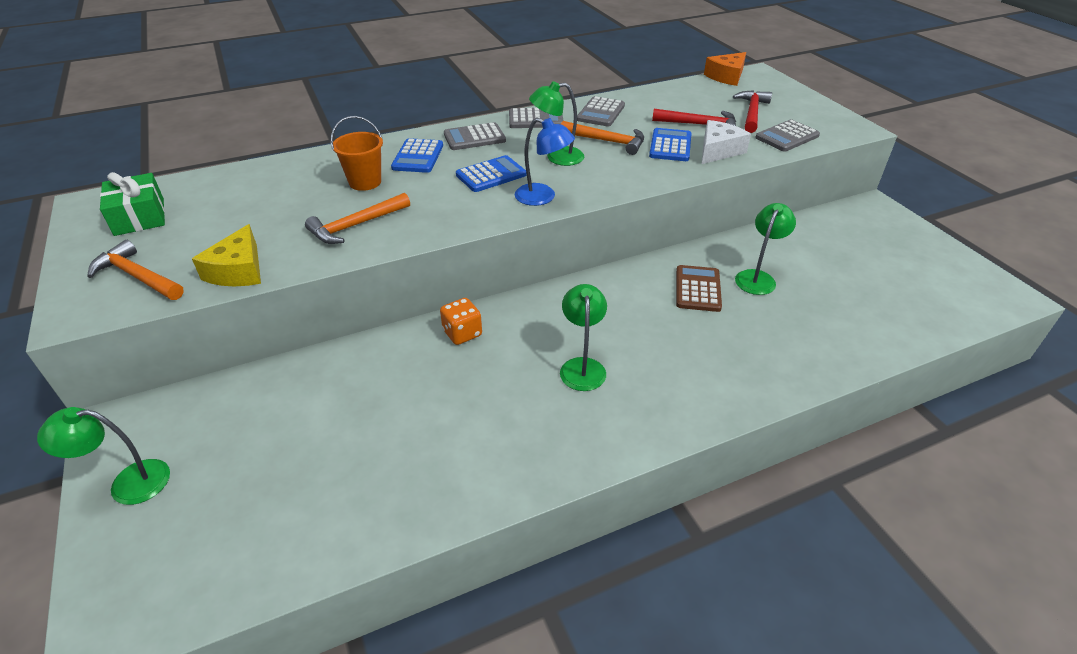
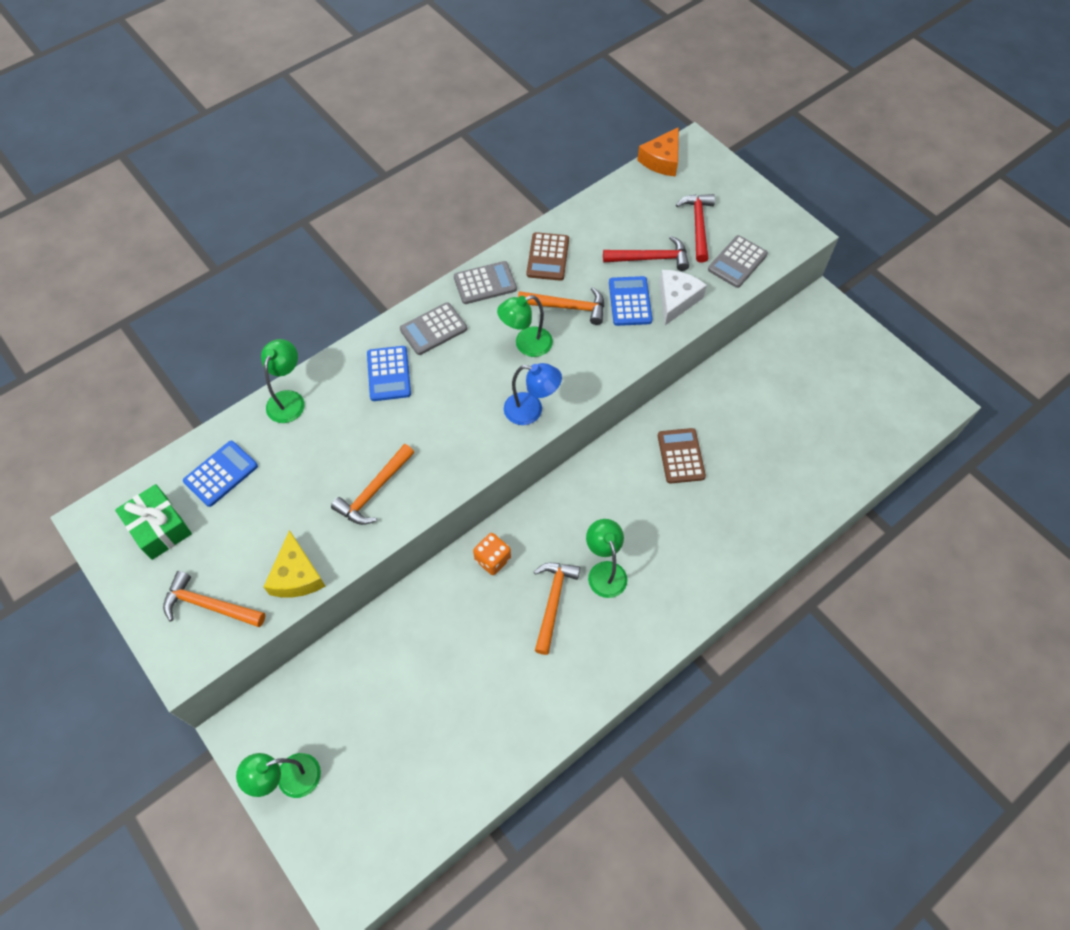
camera: 15 degrees left, 20 degrees up
(365, 182) = (353, 426): orange bucket -> none
(491, 175) = (471, 387): blue calculator -> blue calculator (221, 474)
(513, 382) = (553, 602): none -> orange hammer
(600, 113) = (548, 257): grey calculator -> brown calculator
(757, 277) = (729, 429): green lamp -> green lamp (289, 399)

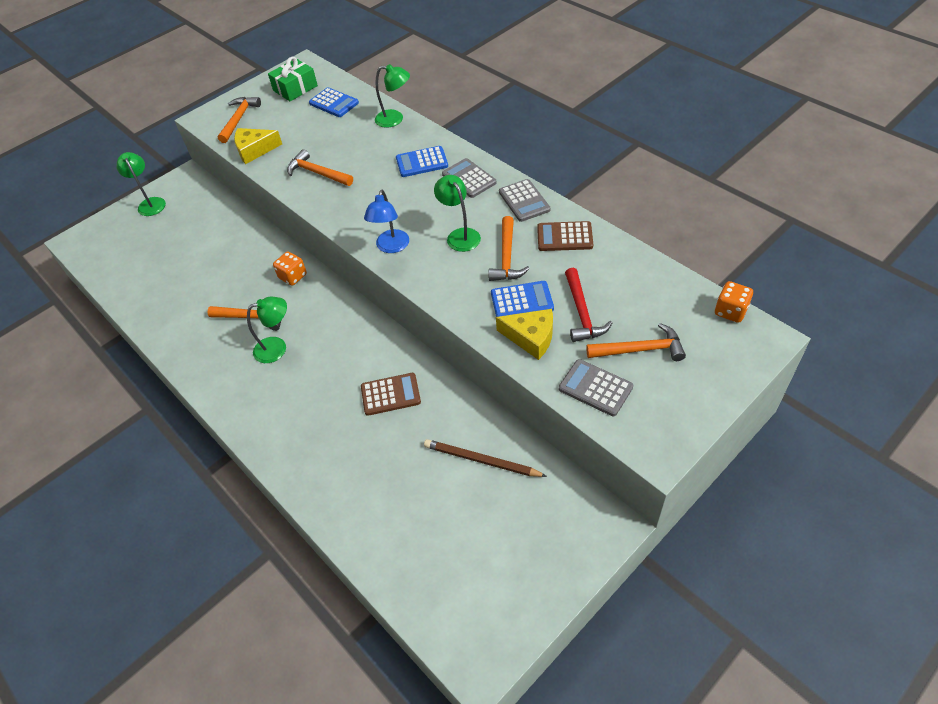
camera: 90 degrees right, 10 degrees down
(662, 160) = (730, 311): orange cheese -> orange dice
(676, 300) = (531, 337): white cheese -> yellow cheese
(698, 225) = (640, 350): red hammer -> orange hammer
(760, 385) = (481, 460): none -> brown pencil

